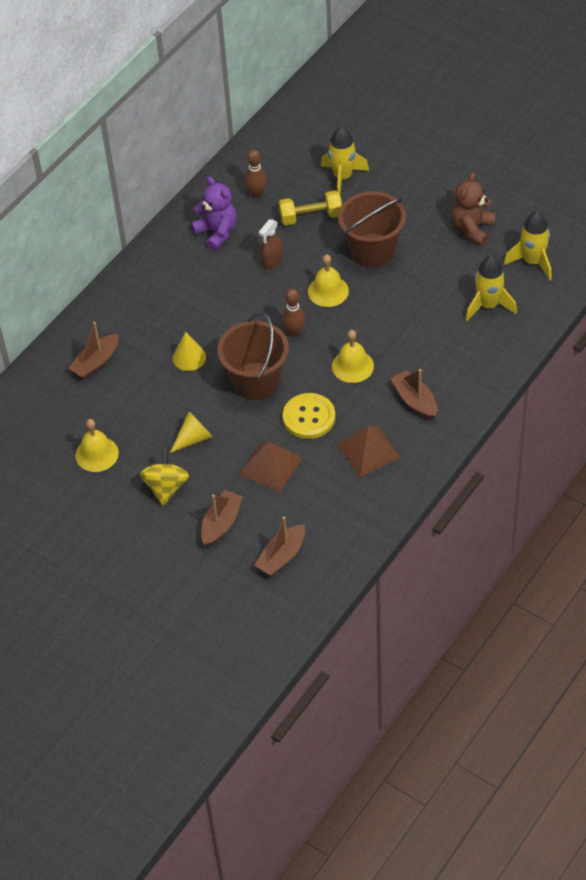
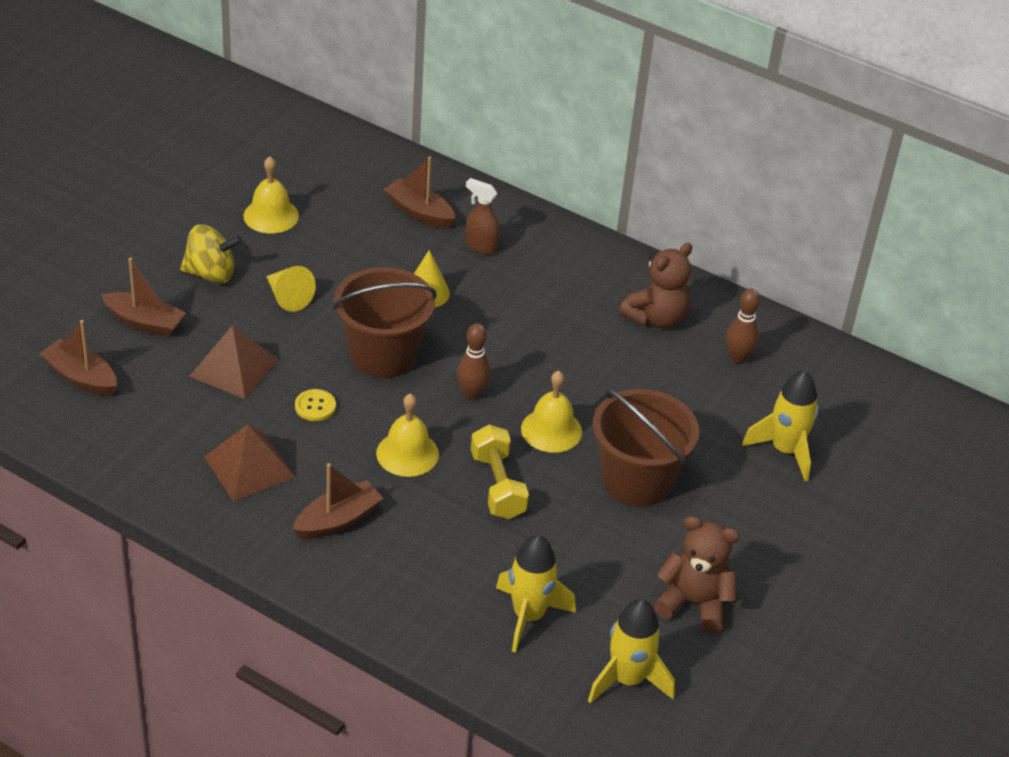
camera: 80 degrees right, 10 degrees down
(217, 232) = (656, 318): purple teddy bear -> brown teddy bear
(272, 261) = (606, 372): brown spray bottle -> brown spray bottle (480, 246)
(309, 417) = (315, 406): yellow button -> yellow button, size x0.54
(311, 217) = (698, 414): yellow dumbbell -> yellow dumbbell (497, 485)

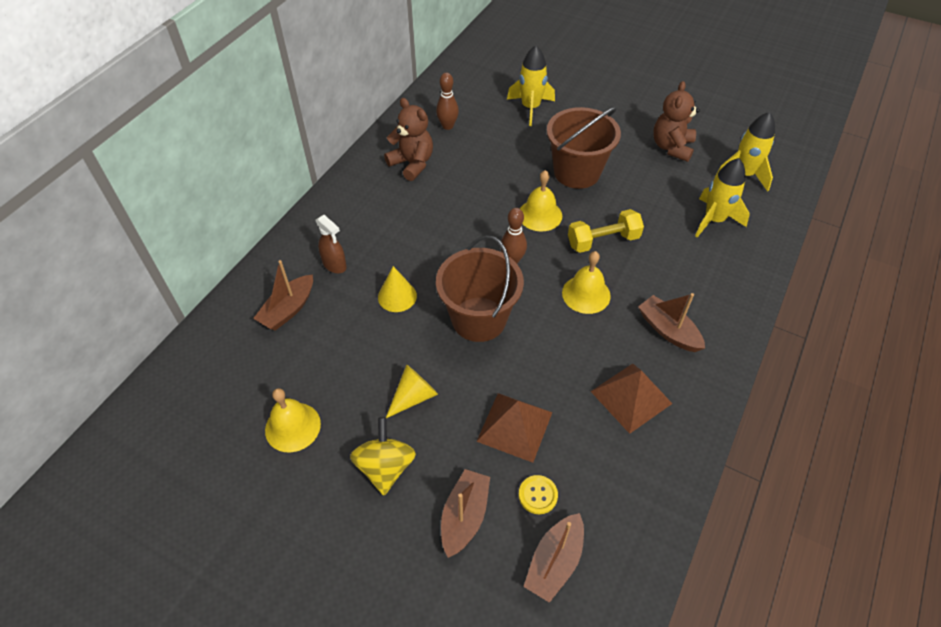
camera: 90 degrees left, 10 degrees up
(315, 406) = (549, 359): yellow button -> yellow button (538, 495)
(480, 246) = (335, 265): brown spray bottle -> brown spray bottle turned 75 degrees counterclockwise

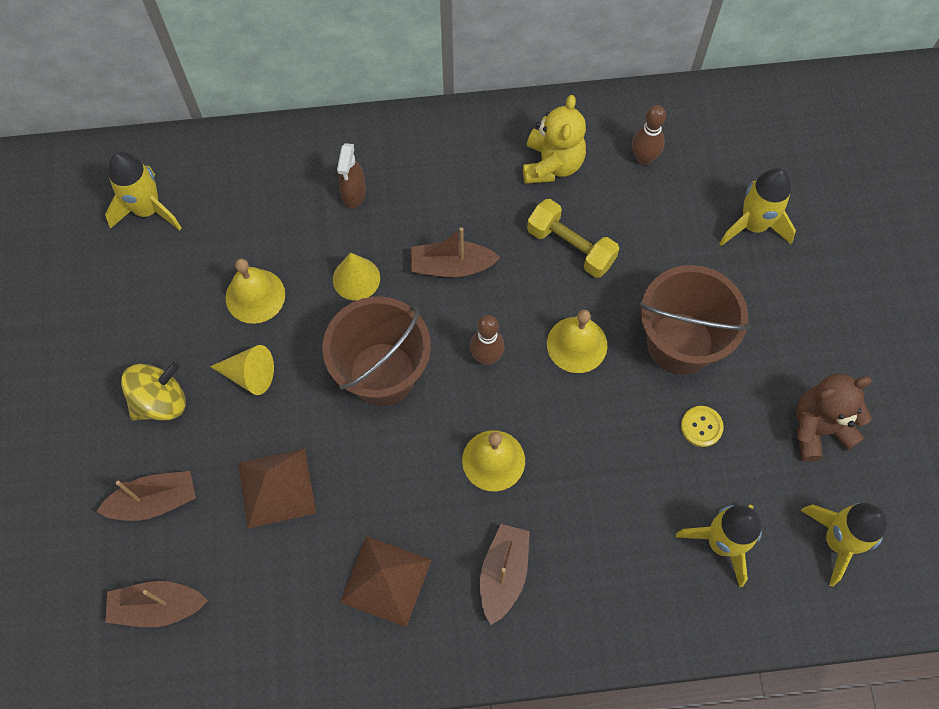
camera: 55 degrees right, 15 degrees up
(221, 391) = (148, 210): none -> yellow rocket
(288, 309) = (271, 195): brown boat -> brown boat (451, 266)
(292, 427) = (151, 295): yellow bell -> yellow bell (255, 296)
(412, 164) = (552, 164): brown teddy bear -> yellow teddy bear
(538, 495) = (215, 553): yellow button -> yellow button (701, 427)
(603, 241) = (588, 434): yellow dumbbell -> yellow dumbbell (570, 247)

